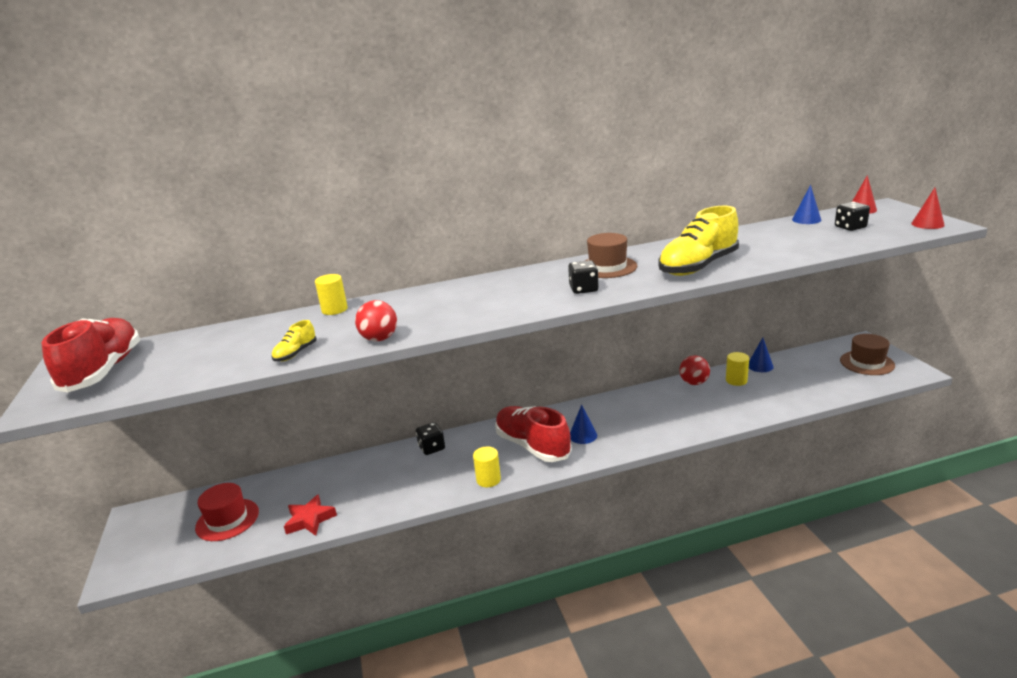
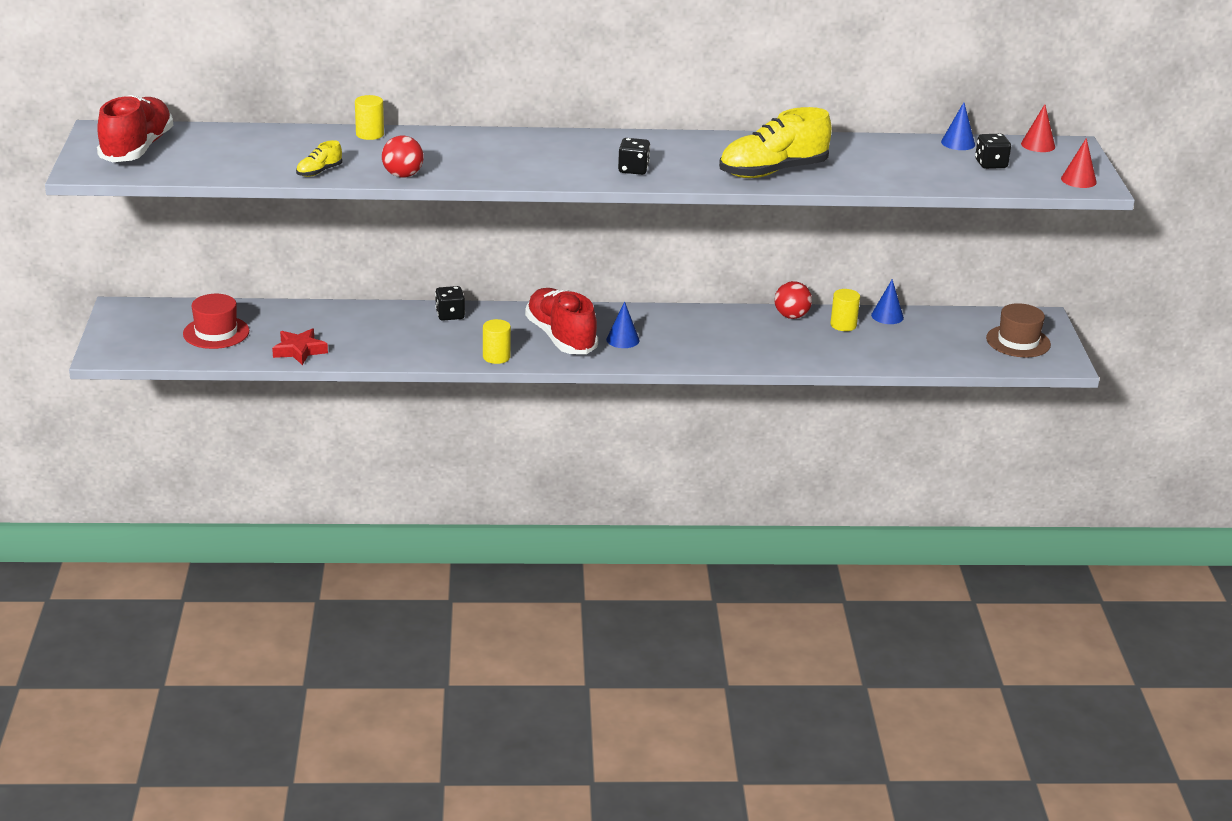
camera: 10 degrees right, 5 degrees up
(607, 267) = (679, 150): brown hat -> none

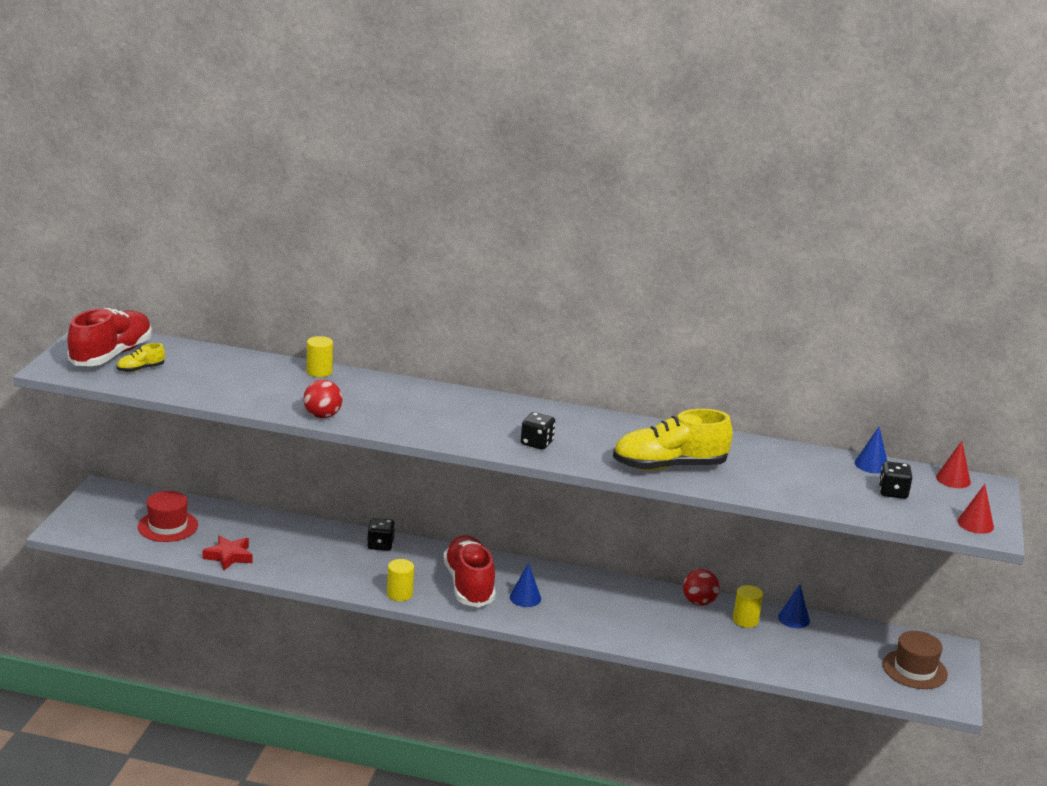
camera: 15 degrees right, 5 degrees down
(319, 172) = (251, 401): yellow shoe -> yellow shoe (140, 369)

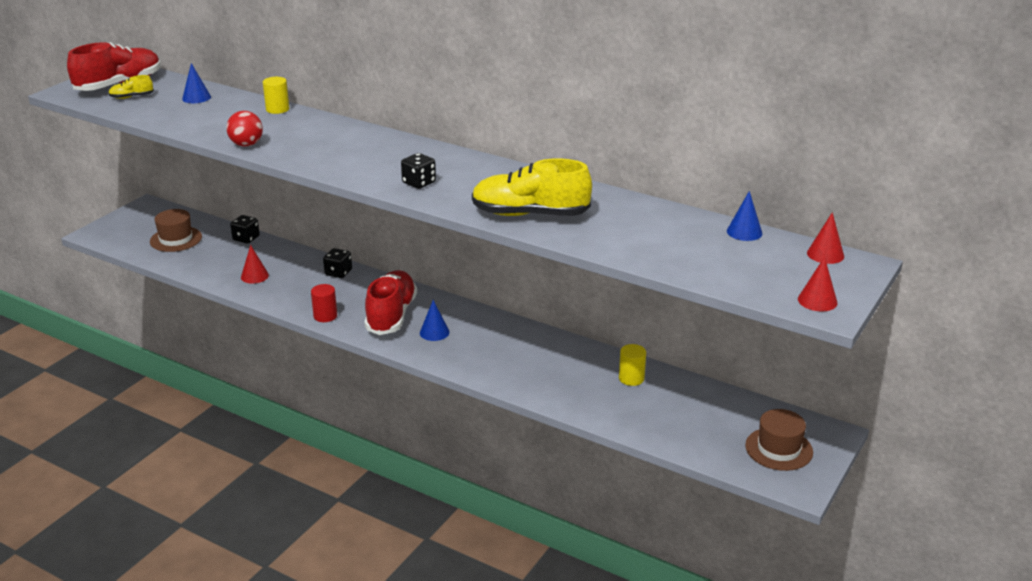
camera: 20 degrees right, 5 degrees up
(168, 526) = (176, 239): red hat -> brown hat
(229, 556) = (206, 268): red star -> none
(290, 559) = (254, 276): none -> red cone
(399, 594) = (325, 316): yellow cylinder -> red cylinder
(699, 602) = (596, 356): red ball -> none
(793, 619) = (681, 383): blue cone -> blue cone (196, 97)
(893, 492) = (747, 260): black dice -> black dice (246, 238)

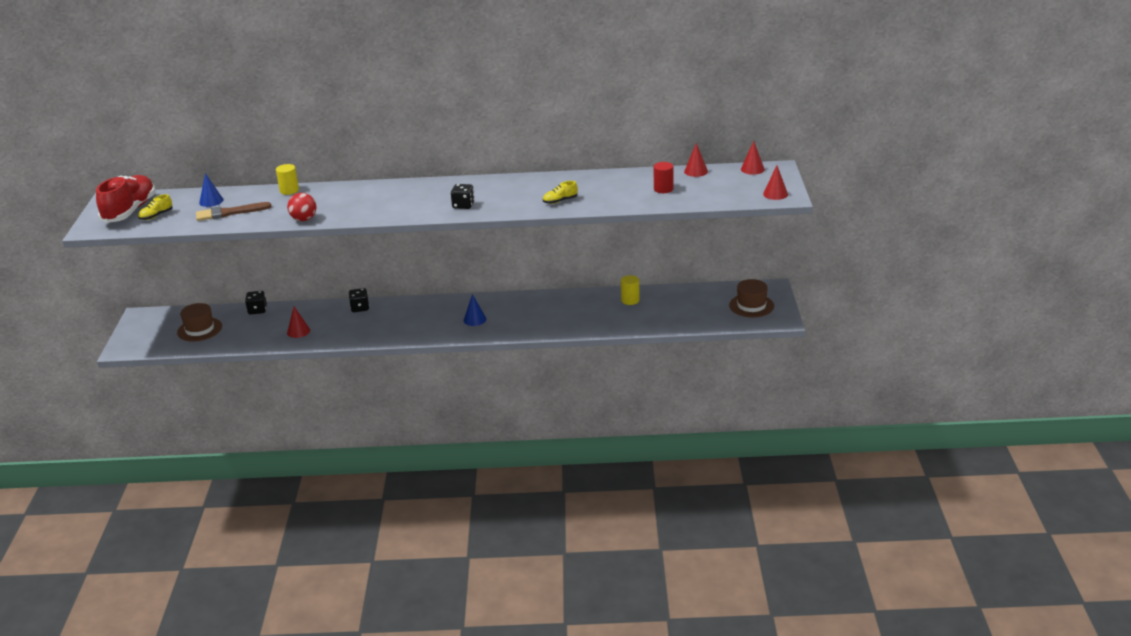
camera: 30 degrees left, 0 degrees up
(194, 115) = (229, 213): none -> brown brush
(325, 316) = (385, 337): red cylinder -> red cylinder (663, 189)
(391, 315) = (432, 320): red shoe -> none
(530, 214) = (560, 201): yellow shoe -> yellow shoe, size x0.44
(744, 232) = (696, 171): blue cone -> red cone

